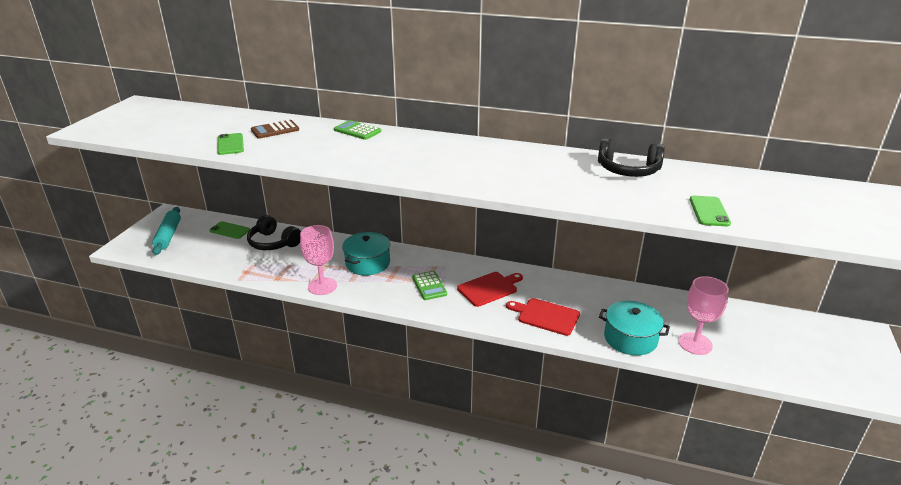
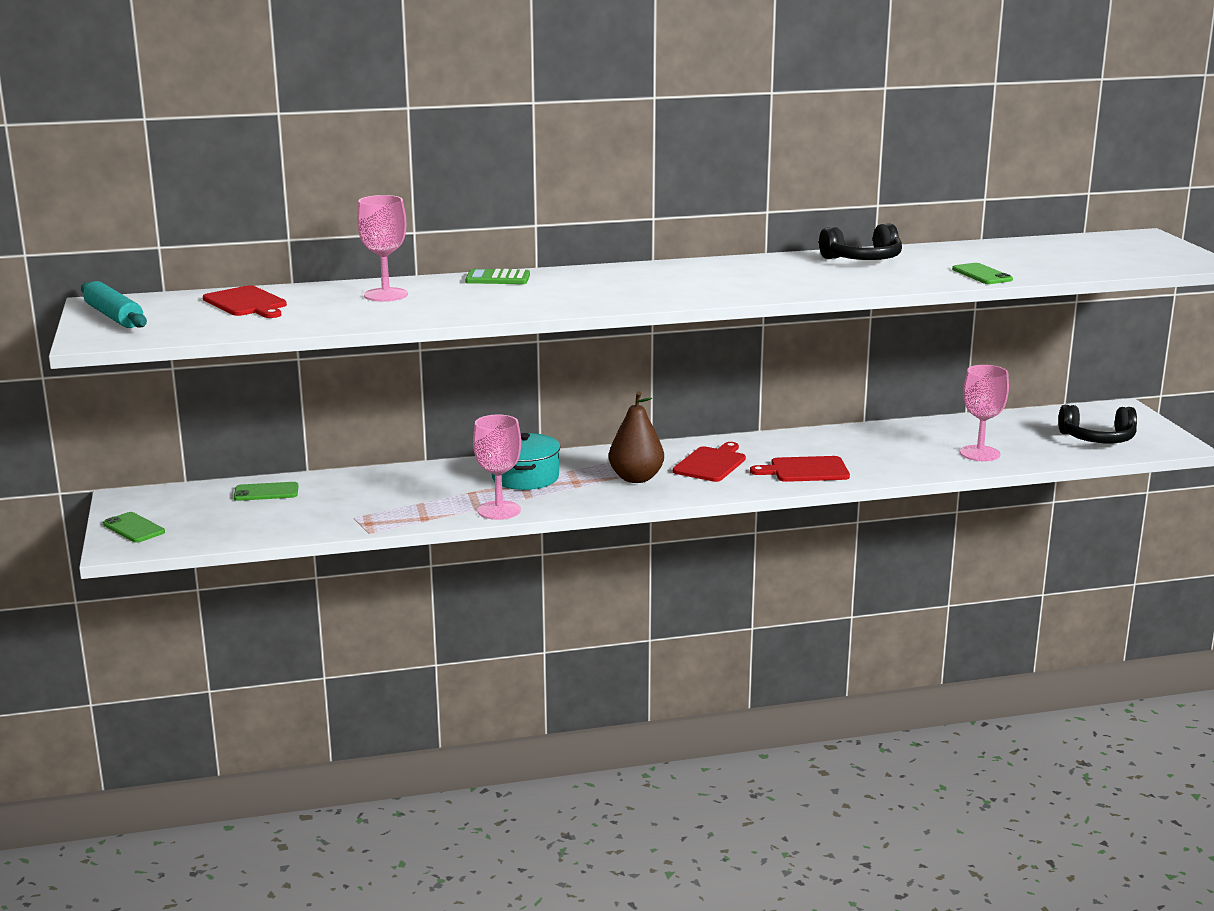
camera: 30 degrees left, 10 degrees down
(168, 235) = (175, 518): turquoise rolling pin -> turquoise rolling pin (114, 316)
(198, 119) = (246, 303): none -> red cutting board
(230, 144) = (357, 316): green phone -> green phone (134, 528)
(273, 243) = (357, 489): black headphones -> black headphones (1097, 439)
(275, 130) = (386, 295): brown calculator -> pink goblet
(429, 286) = (636, 478): green calculator -> brown pear
(630, 338) = (914, 465): turquoise pot -> none

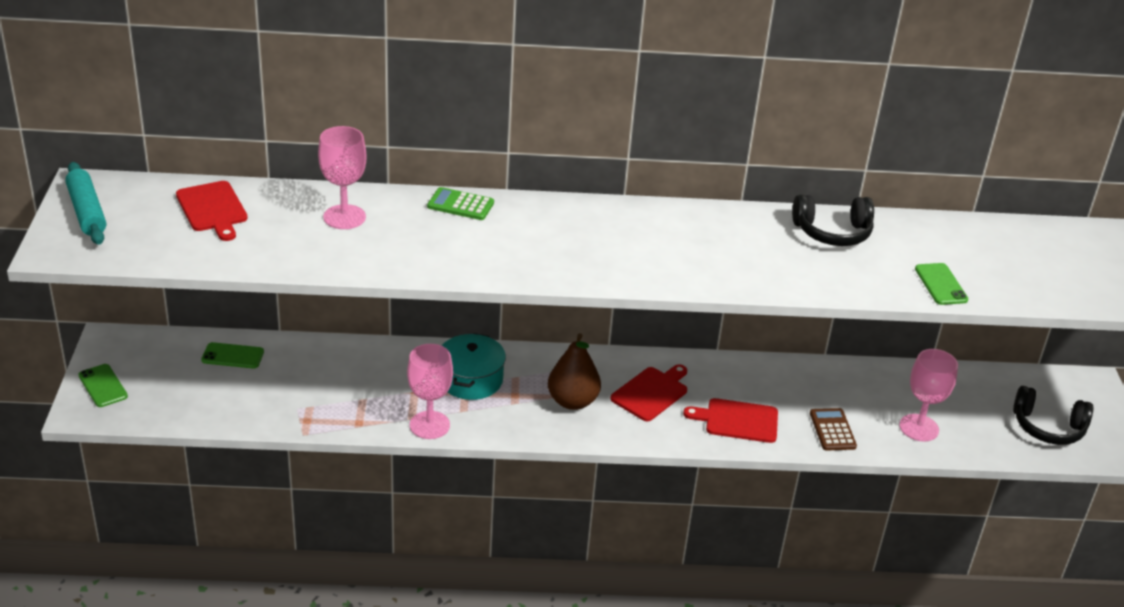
camera: 10 degrees right, 15 degrees up
(899, 465) = (832, 430): none -> brown calculator

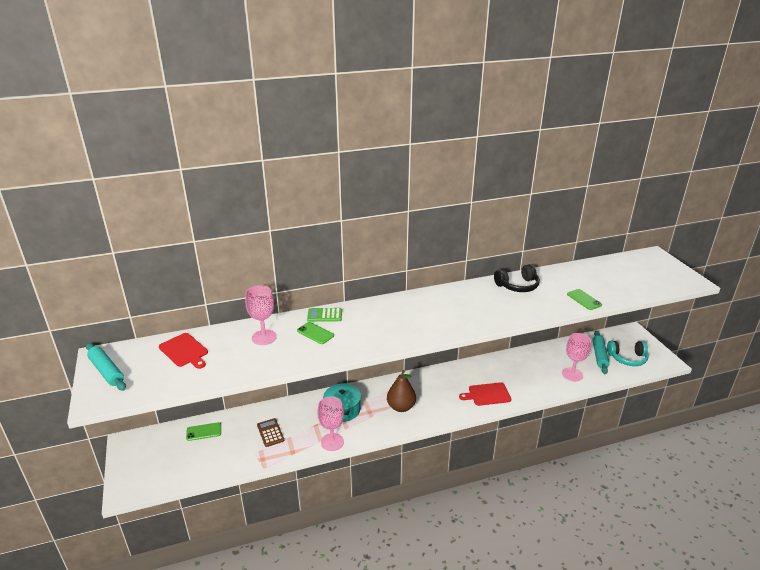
camera: 15 degrees left, 5 degrees down
(103, 386) = (131, 472): green phone -> green phone (315, 333)
(651, 393) = (438, 391): red cutting board -> none
(832, 430) = (534, 387): brown calculator -> brown calculator (270, 433)
(994, 409) = (599, 355): none -> turquoise rolling pin
(1048, 427) = (627, 358): black headphones -> turquoise headphones

